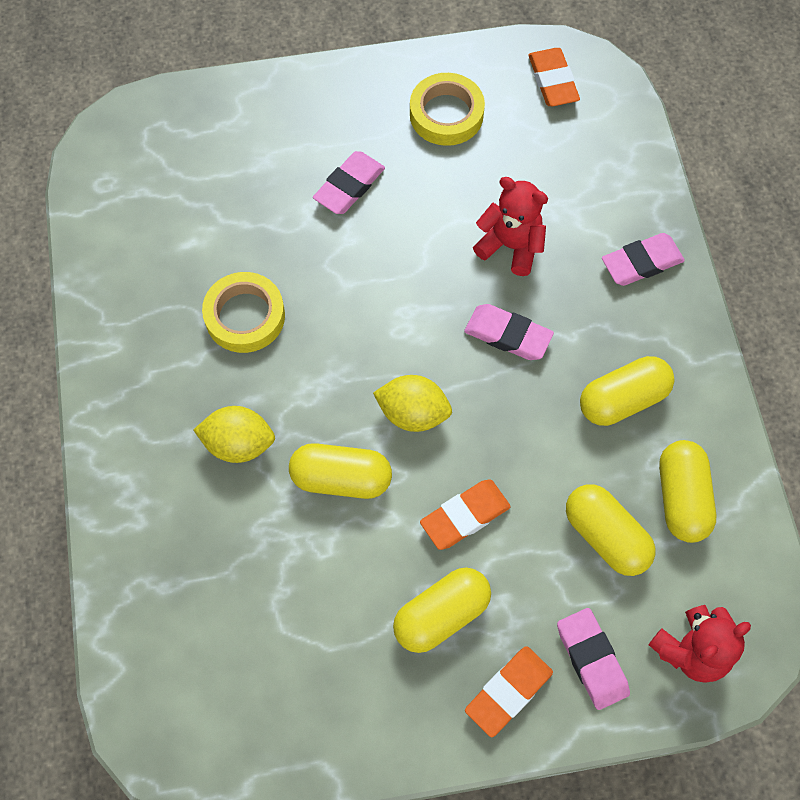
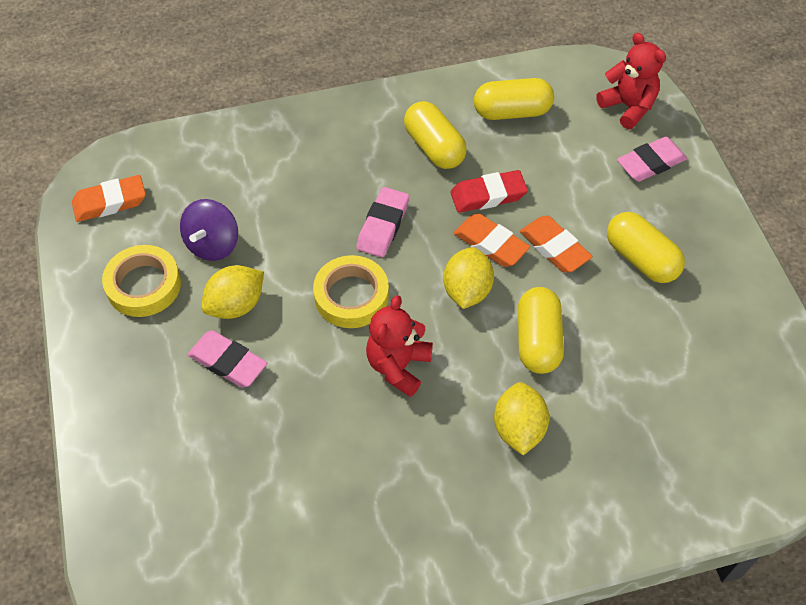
camera: 95 degrees left, 10 degrees down
(245, 316) = (382, 441): yellow tape -> yellow tape (351, 296)
(415, 193) = (236, 305): none -> yellow lemon
(493, 172) = (213, 244): none -> purple spinning top
(508, 692) = (689, 212): orange eraser -> orange eraser (490, 244)
(510, 246) = (292, 227): red teddy bear -> red teddy bear (398, 366)
(546, 452) = (488, 195): none -> red eraser
(605, 536) = (552, 156): yellow capsule -> none
(641, 263) = (306, 136): pink eraser -> none

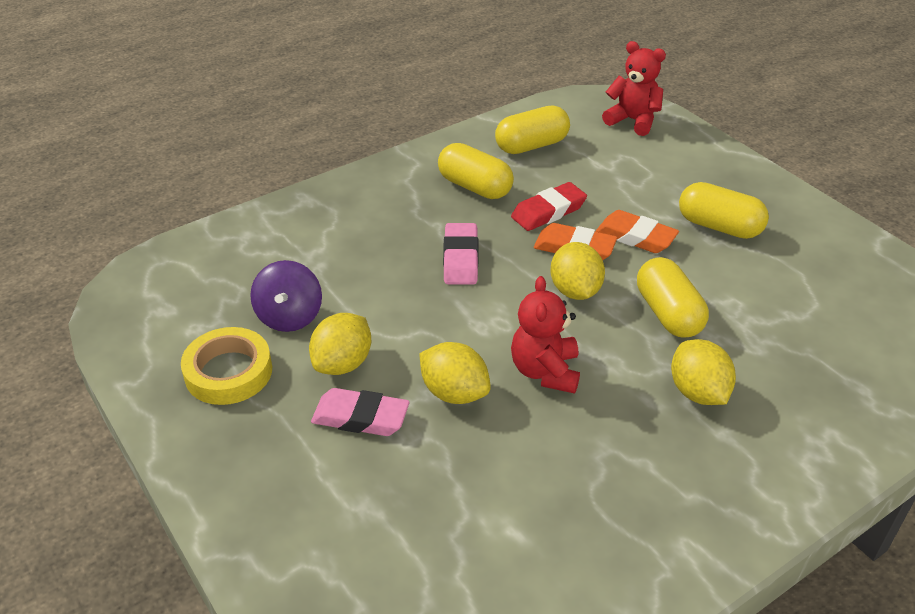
camera: 20 degrees left, 15 degrees down
(110, 202) = (154, 307): orange eraser -> none
(313, 363) = (454, 393): none -> yellow lemon
(351, 296) = (462, 324): yellow tape -> none
(650, 163) = (679, 155): pink eraser -> none

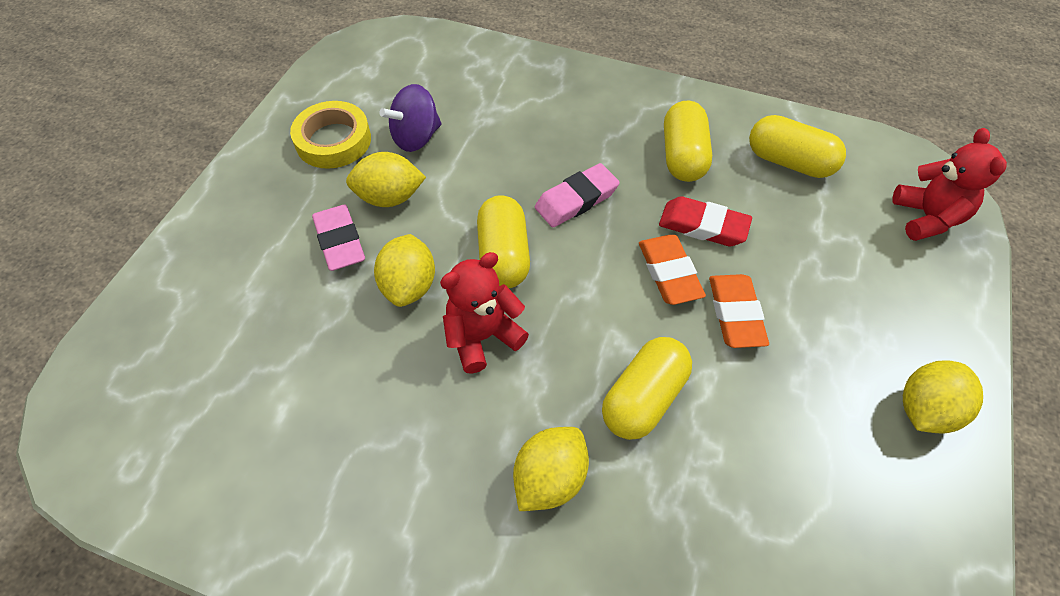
camera: 55 degrees right, 15 degrees up
(575, 291) = (608, 304): yellow lemon -> yellow lemon (925, 409)
(719, 226) = (828, 381): yellow capsule -> yellow capsule (503, 255)

